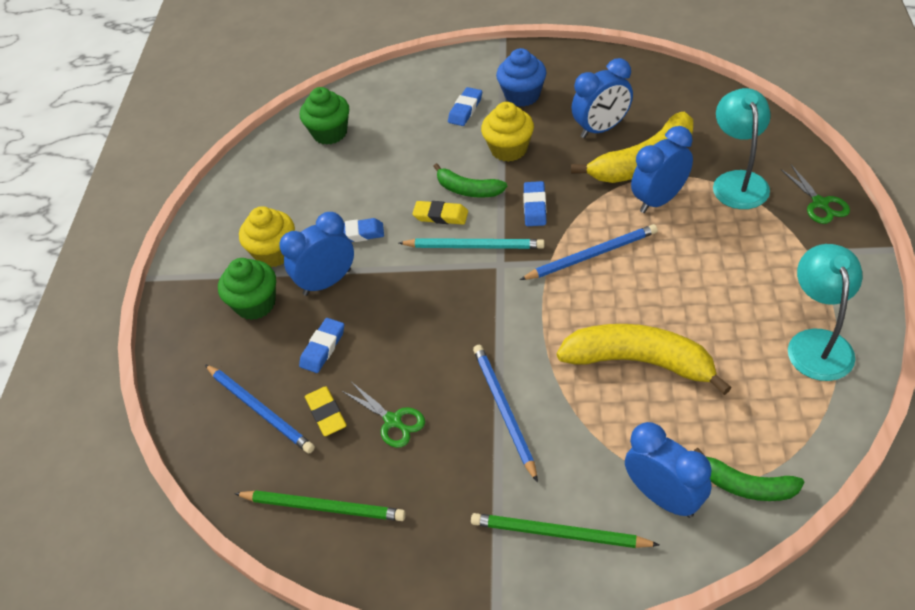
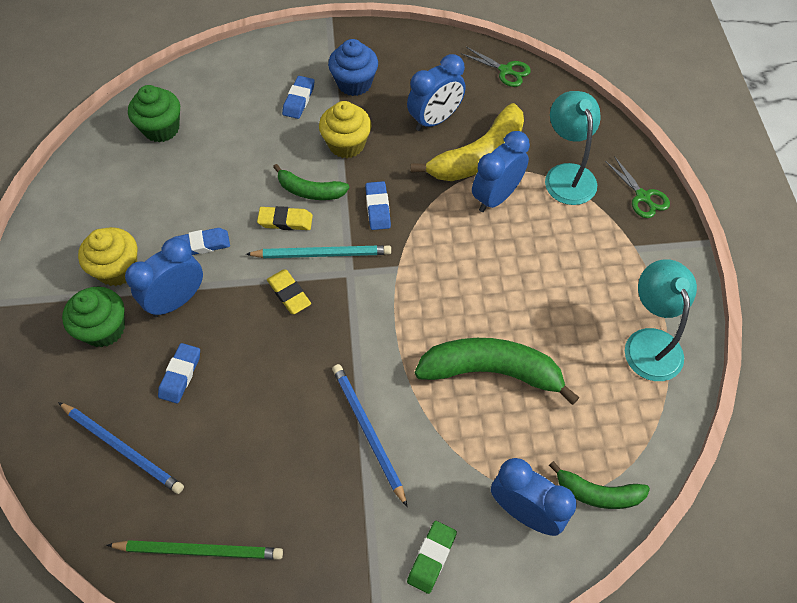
camera: 15 degrees left, 10 degrees up
(326, 413) = (192, 447): yellow eraser -> yellow eraser (289, 294)
(393, 421) = (260, 451): green scissors -> green scissors (505, 71)
(559, 533) = (431, 557): green pencil -> green eraser
(592, 255) = (437, 259): blue pencil -> none
(639, 362) = (491, 372): yellow banana -> green banana

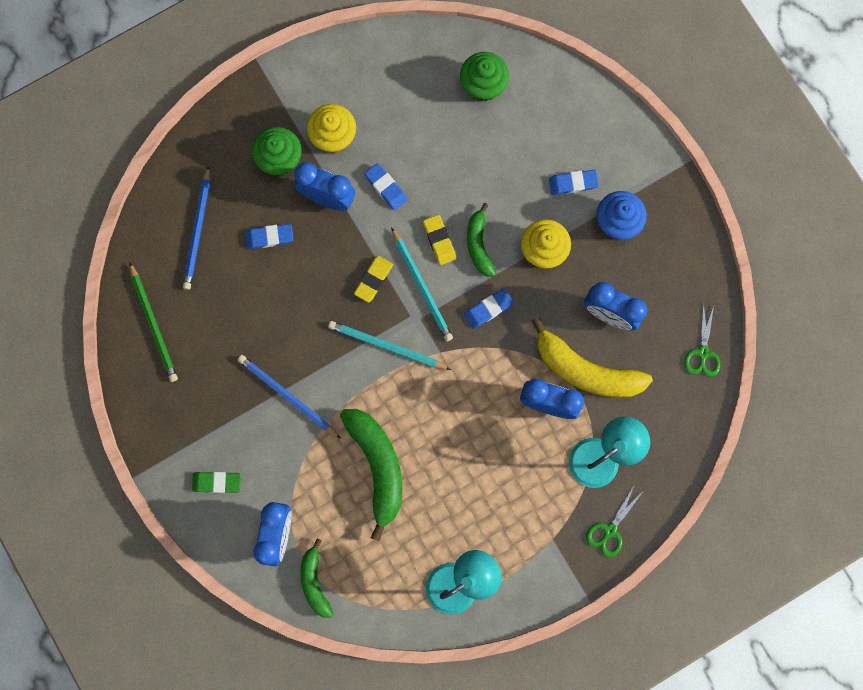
camera: 65 degrees right, 20 degrees up
(366, 310) = (386, 346): none -> turquoise pencil
(368, 431) = (287, 396): blue pencil -> blue pencil turned 90 degrees counterclockwise

